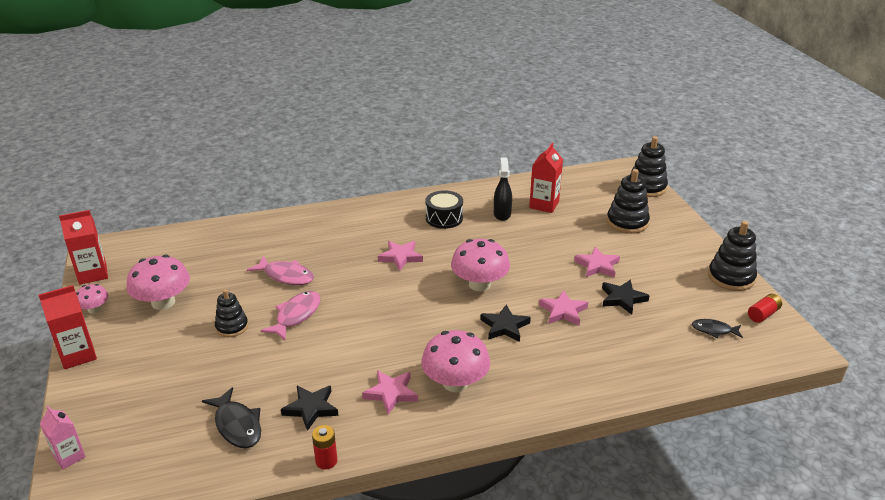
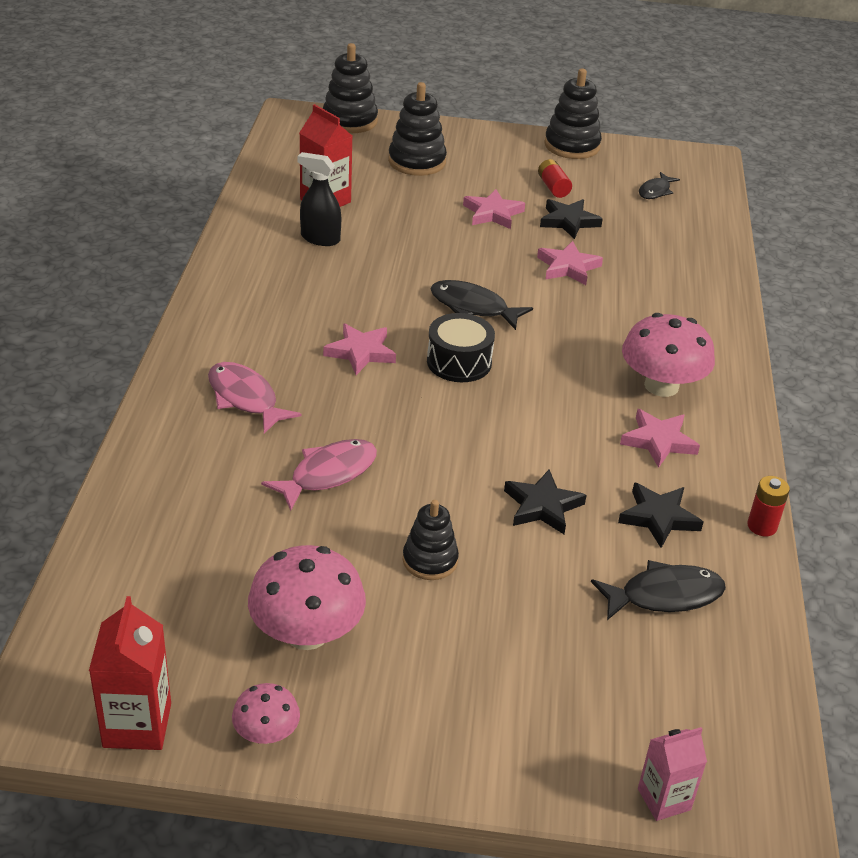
camera: 70 degrees left, 5 degrees up
(78, 355) = (400, 768): red carton -> none
(296, 315) = (441, 486): pink fish -> pink fish (245, 398)
(444, 218) = (288, 287): black drum -> black drum (459, 362)
(479, 284) = (473, 307): pink mushroom -> black fish
(504, 326) = (573, 317): black star -> black star (542, 506)
(763, 314) = (645, 155): red battery -> red battery (553, 187)

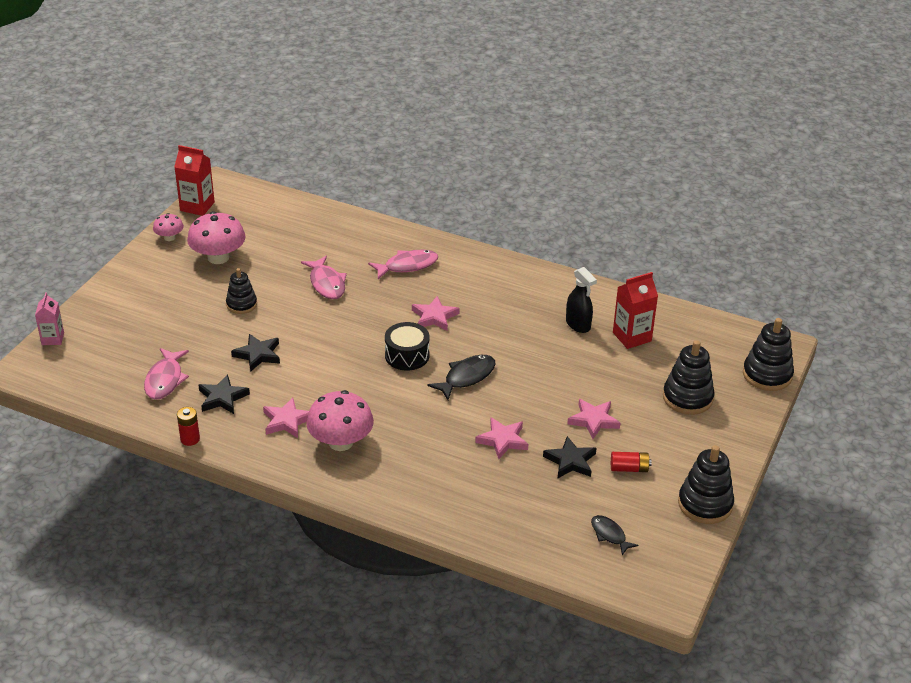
camera: 110 degrees right, 0 degrees up
(320, 238) = (578, 325): black spray bottle -> black spray bottle turned 105 degrees clockwise
(664, 595) = (165, 380): black fish -> pink fish

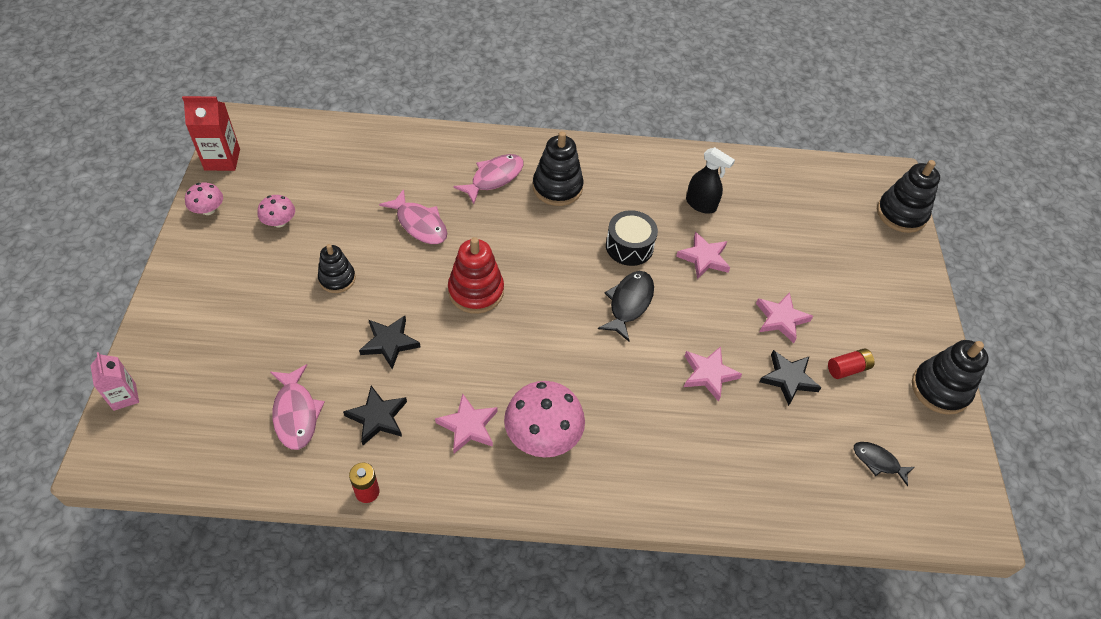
camera: 25 degrees left, 15 degrees up
(218, 257) = (279, 222): pink mushroom -> pink mushroom, size x0.54
(345, 338) = (476, 291): none -> red stacking toy
(407, 355) = (553, 294): black drum -> black drum (629, 246)
(434, 317) = (555, 235): pink star -> pink star (704, 258)
(632, 337) = (758, 205): red carton -> none
(687, 398) = (849, 263): black stacking toy -> black stacking toy (557, 187)

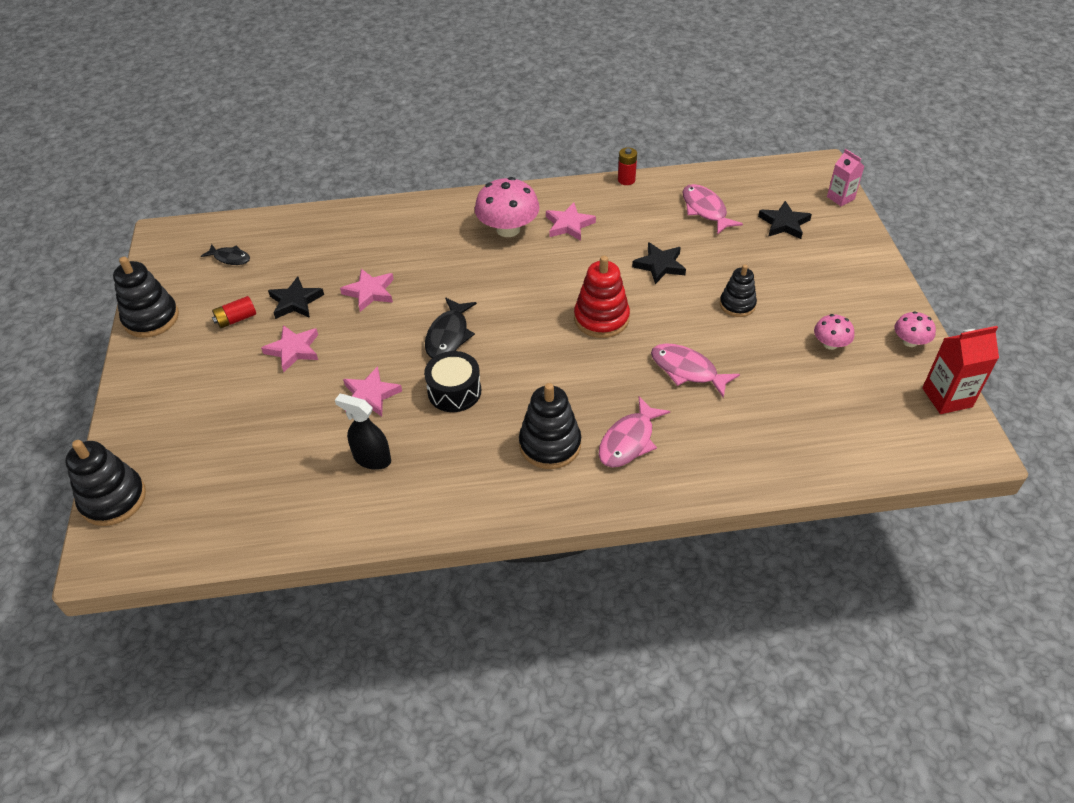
camera: 175 degrees right, 5 degrees down
(377, 417) = (642, 218): black star -> black star (784, 223)

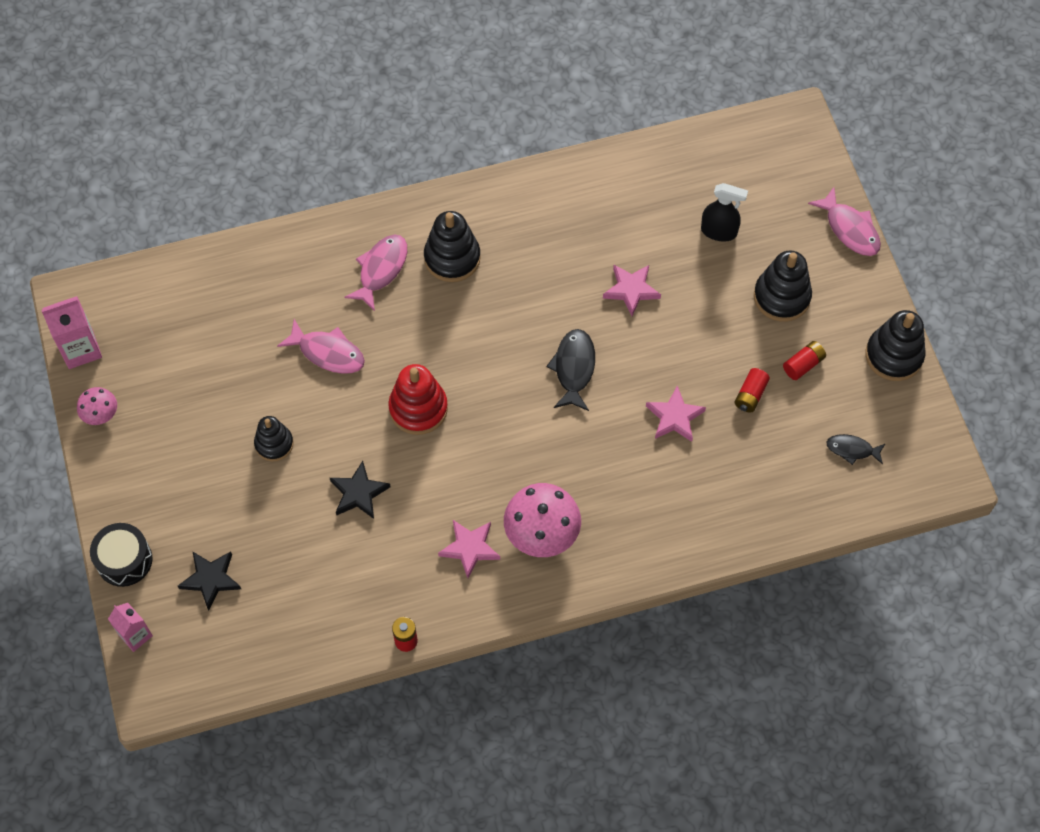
camera: 170 degrees right, 15 degrees up
(113, 499) = (817, 165): black stacking toy -> black stacking toy (781, 297)
(293, 350) = (727, 333): pink star -> none
(295, 301) = (750, 395): black star -> red battery
(372, 459) = (608, 226): black spray bottle -> black spray bottle (719, 231)
(454, 391) = (552, 303): black drum -> black drum (124, 560)
(705, 210) = (305, 593): pink fish -> pink fish (849, 229)
(830, 344) = (182, 401): pink mushroom -> none
(947, 397) = (80, 349): red carton -> pink carton

